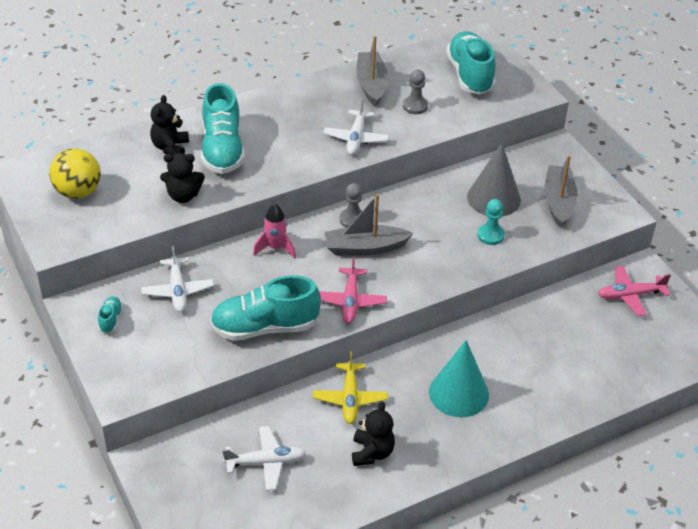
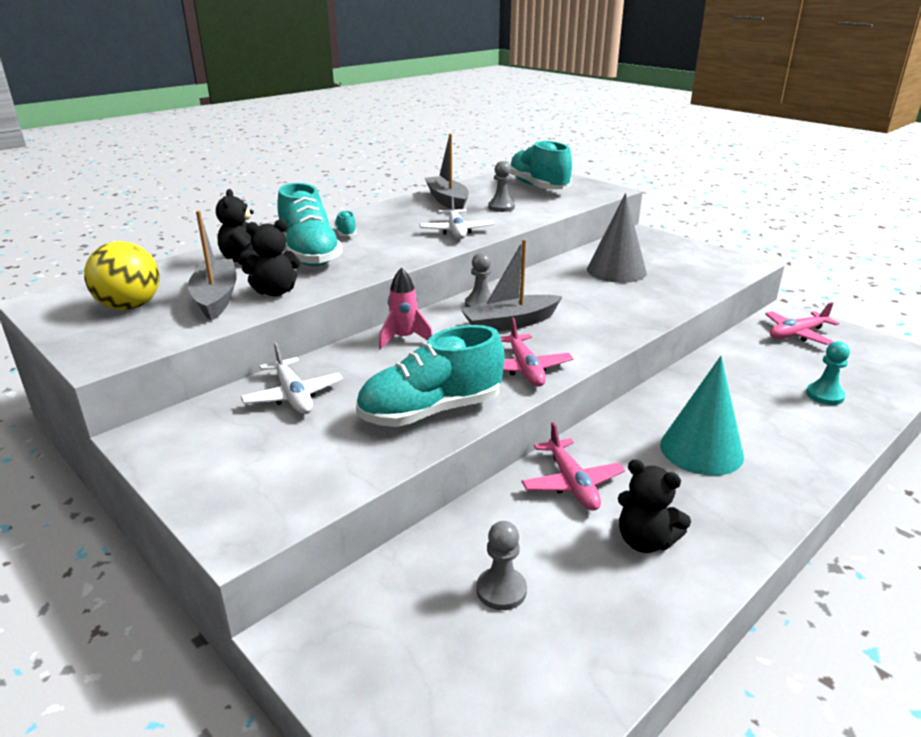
camera: 15 degrees left, 15 degrees down
(110, 319) = (202, 442): turquoise shoe -> turquoise shoe (346, 233)
(266, 462) = (501, 590): white plane -> grey pawn
(350, 399) = (572, 483): yellow plane -> pink plane
(372, 452) = (645, 541): black teddy bear -> black teddy bear turned 135 degrees clockwise
(490, 235) = (637, 295): turquoise pawn -> turquoise pawn (824, 395)
(558, 202) = (681, 265): grey boat -> grey boat (216, 298)

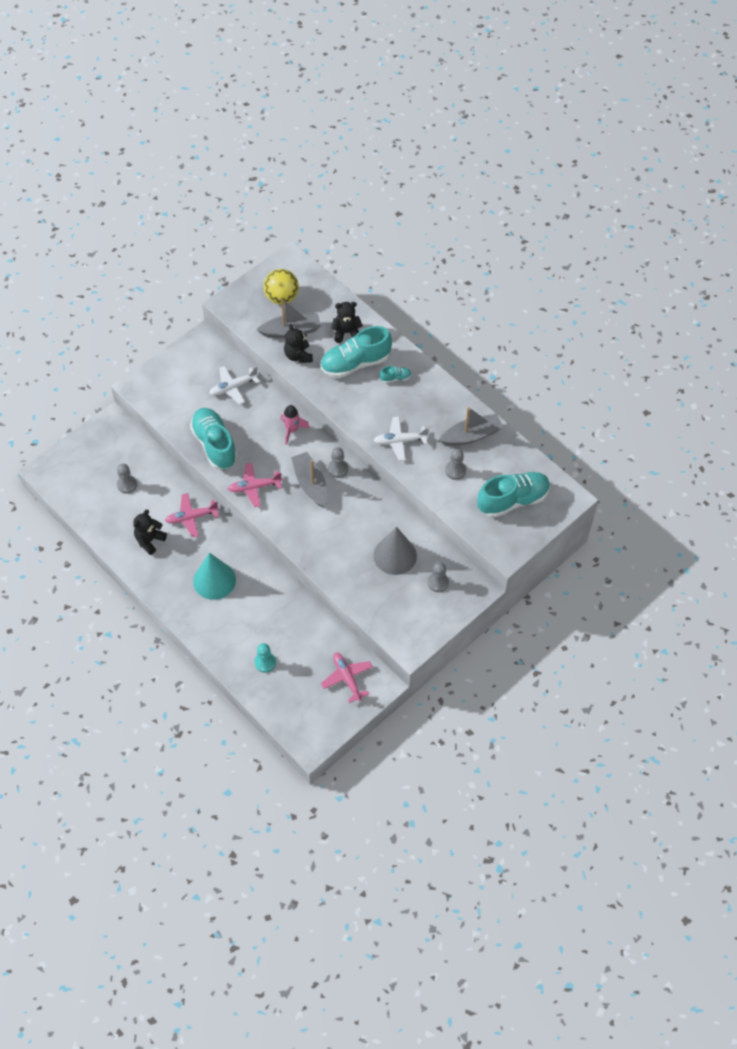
camera: 90 degrees right, 30 degrees up
(644, 250) = (438, 582): none -> grey pawn

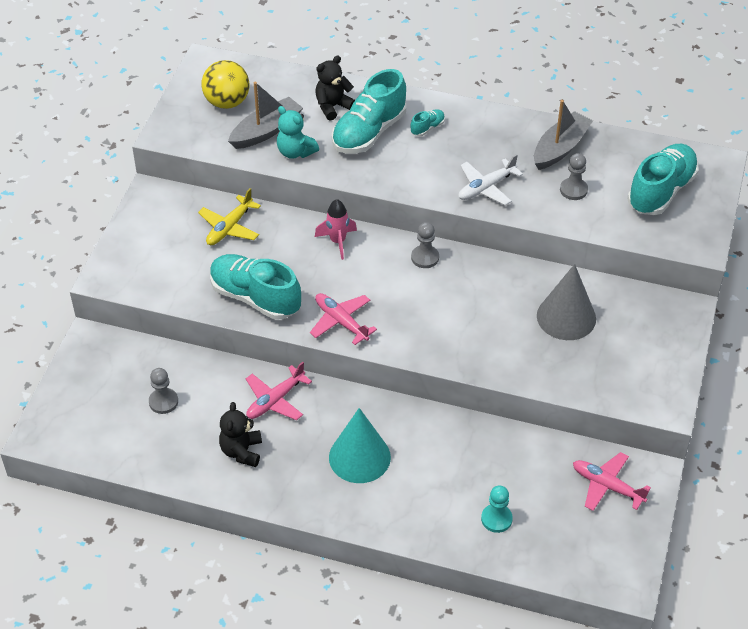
camera: 30 degrees left, 10 degrees down
(233, 387) = (229, 228): white plane -> yellow plane
(254, 487) = (341, 322): pink plane -> pink plane turned 90 degrees clockwise
(298, 356) = (295, 152): black teddy bear -> turquoise teddy bear
(310, 483) = (405, 287): grey boat -> none
(438, 582) = (638, 322): grey pawn -> none

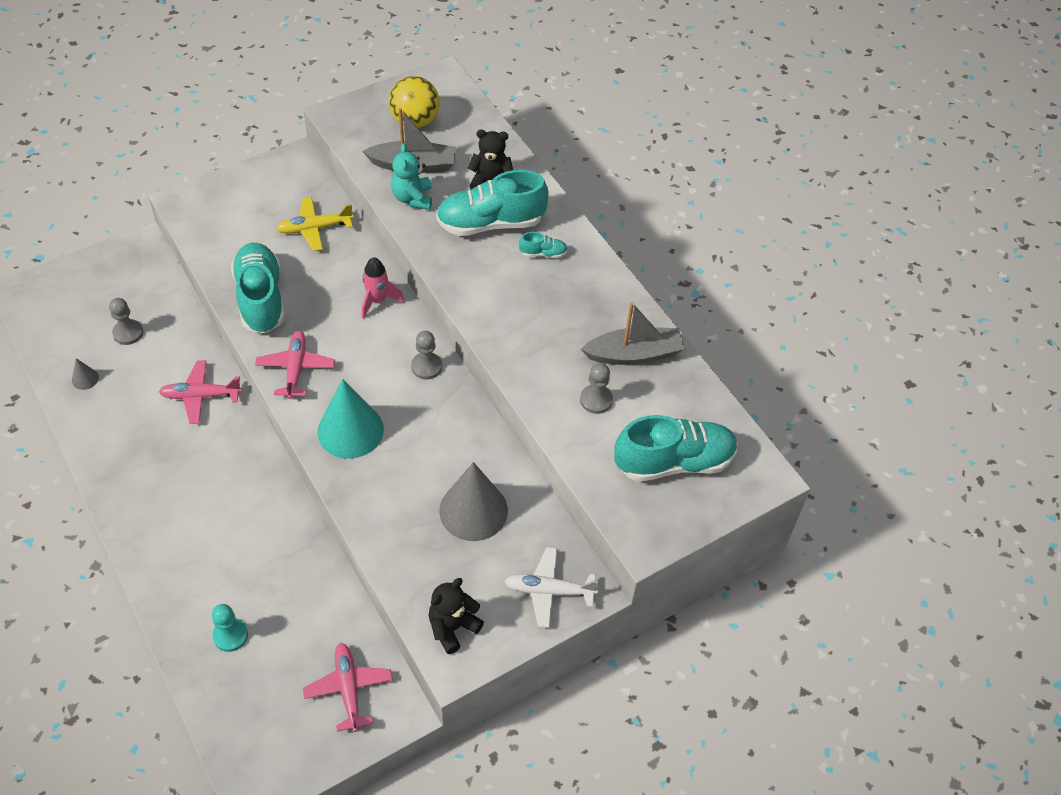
camera: 40 degrees right, 5 degrees up
(174, 454) = (85, 379): none -> grey cone
(241, 451) = (129, 416): black teddy bear -> black teddy bear (453, 627)
(359, 457) = (200, 493): turquoise cone -> turquoise cone (350, 430)
(486, 188) = (523, 341): white plane -> white plane (548, 591)

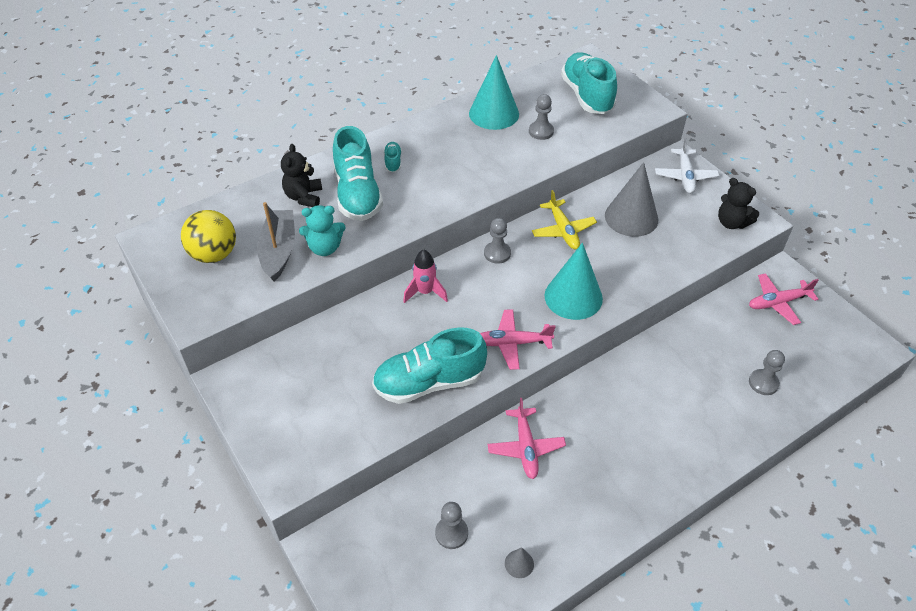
camera: 90 degrees left, 5 degrees down
(230, 635) = (763, 383): turquoise pawn -> grey pawn
(314, 228) = (332, 350): yellow plane -> yellow plane (563, 230)
(634, 354) = (494, 113): grey boat -> turquoise cone

